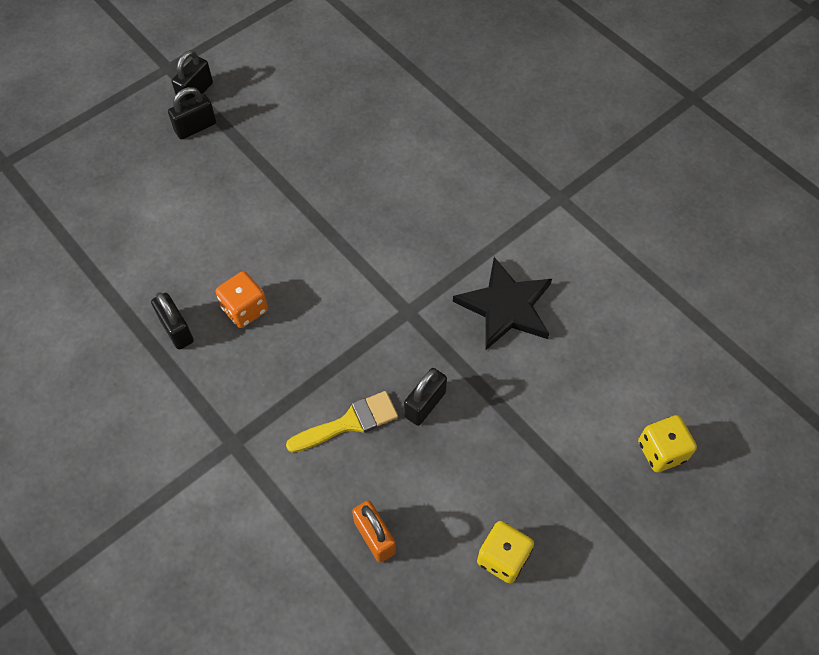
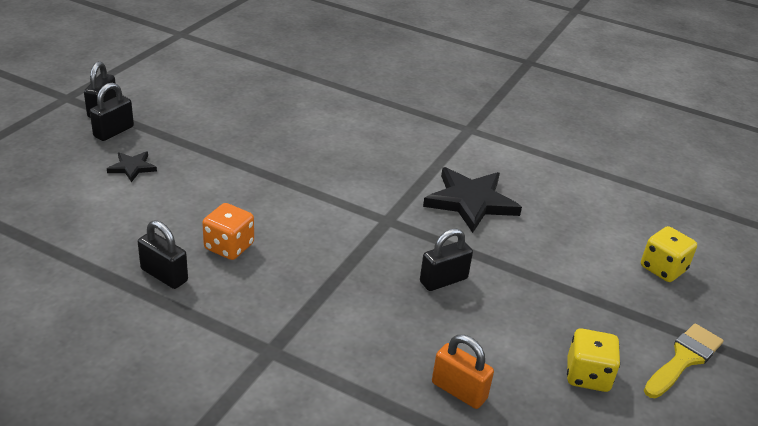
camera: 25 degrees left, 25 degrees down
(196, 182) = (132, 167): none -> black star
(349, 422) = (381, 308): yellow brush -> yellow brush (684, 359)
(425, 404) = (443, 280): black padlock -> black padlock turned 45 degrees clockwise

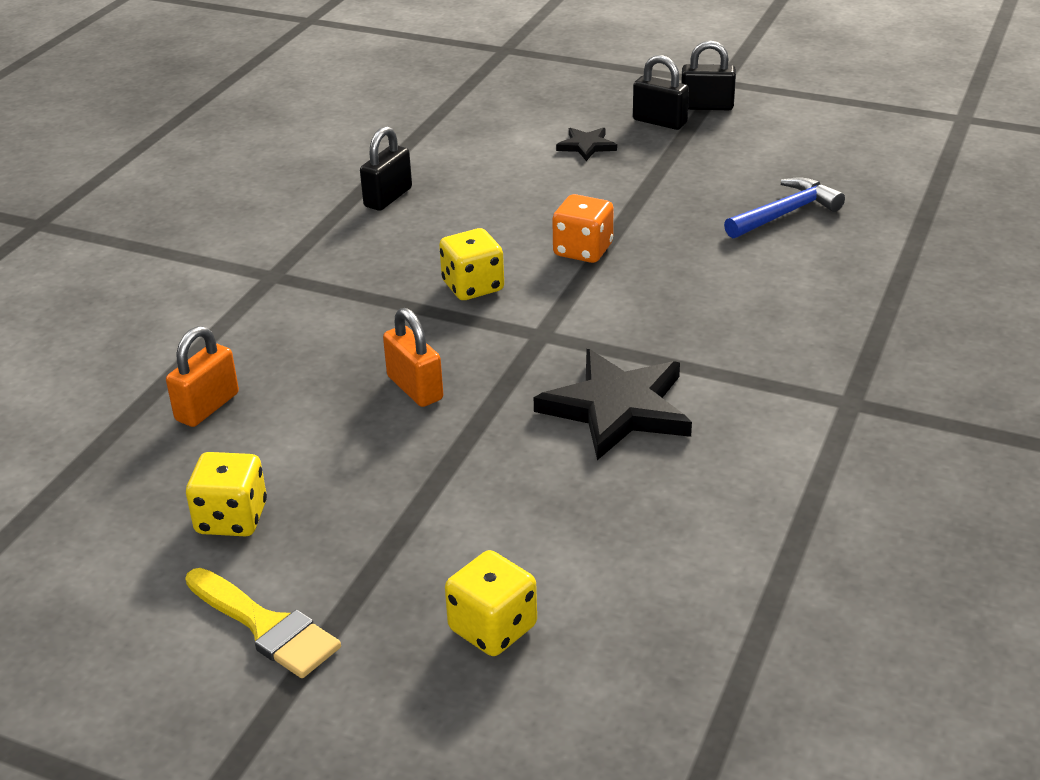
camera: 90 degrees right, 0 degrees up
(229, 247) = (448, 227): orange dice -> orange dice (583, 250)
(270, 110) = (785, 213): none -> blue hammer
(320, 243) = (473, 286): none -> yellow dice
(443, 280) = (415, 388): black padlock -> orange padlock

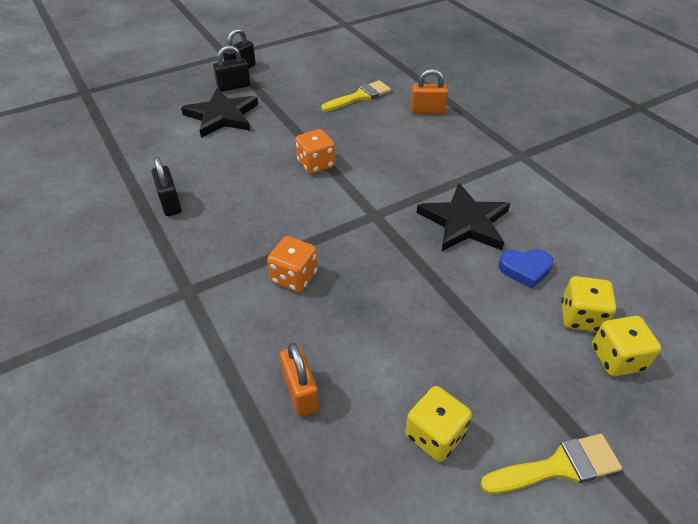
camera: 55 degrees left, 10 degrees up
(364, 328) = (294, 277): none -> orange dice
(415, 388) = (376, 285): orange padlock -> orange padlock (427, 111)
(473, 286) = (303, 216): yellow dice -> yellow dice (581, 317)
(580, 493) = (525, 269): none -> blue heart
(586, 146) = (222, 116): black star -> black star, size x2.00
(785, 213) = (360, 96): blue hammer -> yellow brush

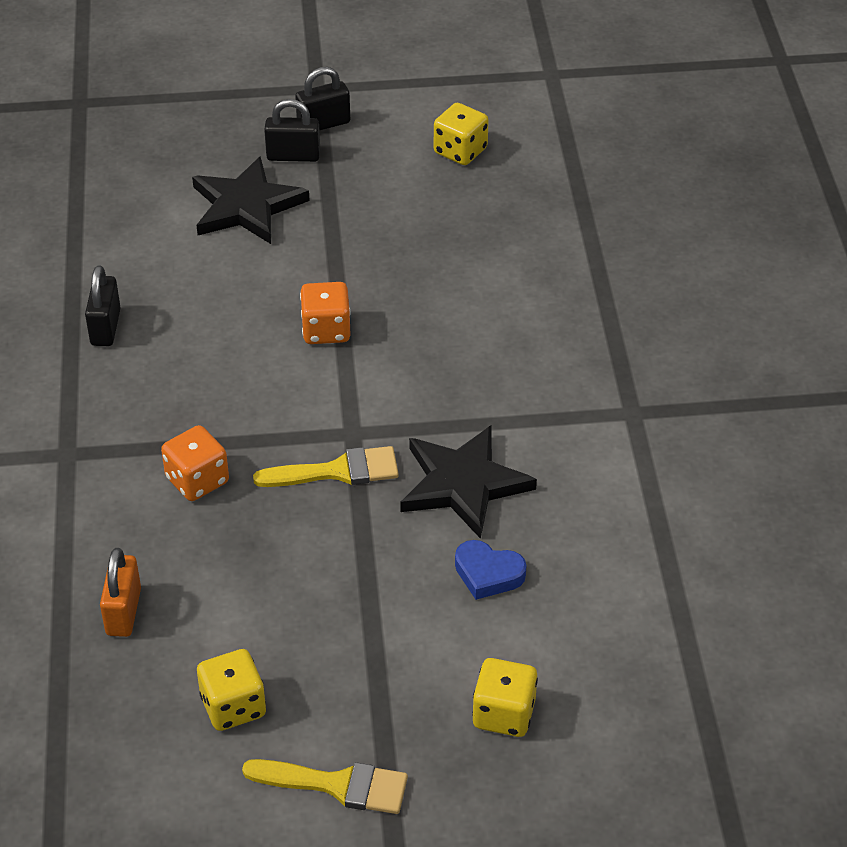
camera: 25 degrees right, 0 degrees up
(360, 96) = (469, 232): yellow brush -> yellow brush (337, 471)
(427, 111) = (553, 291): orange padlock -> none
(581, 317) = (505, 654): yellow dice -> yellow dice (460, 151)

